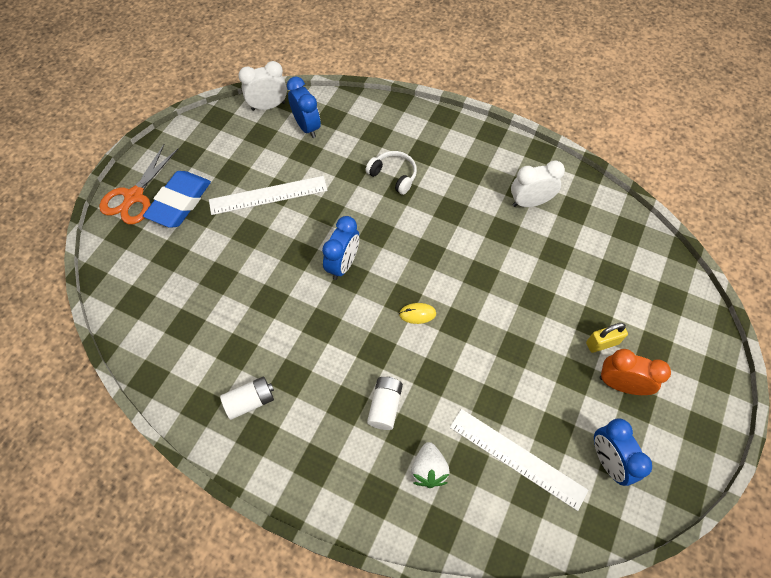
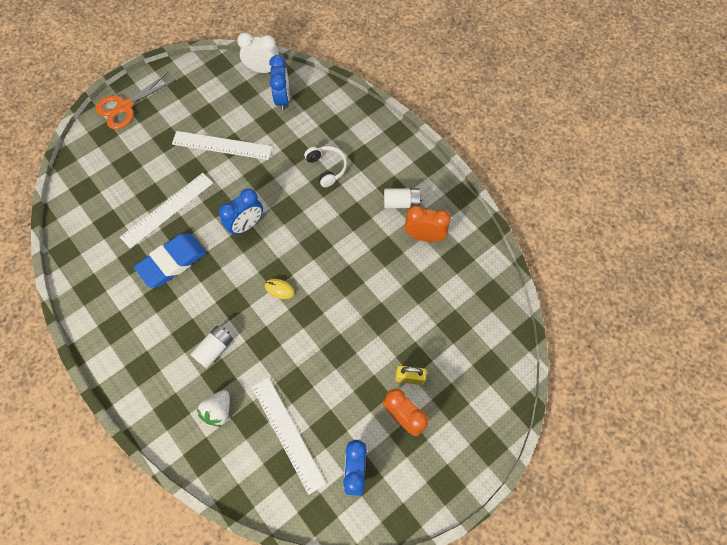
camera: 25 degrees right, 5 degrees up
(180, 202) = (155, 125): blue eraser -> blue eraser (172, 262)
(245, 283) = (167, 209): none -> white ruler
(250, 401) = (123, 300): white battery -> white battery (401, 202)
(530, 202) = (424, 236): white clock -> orange clock

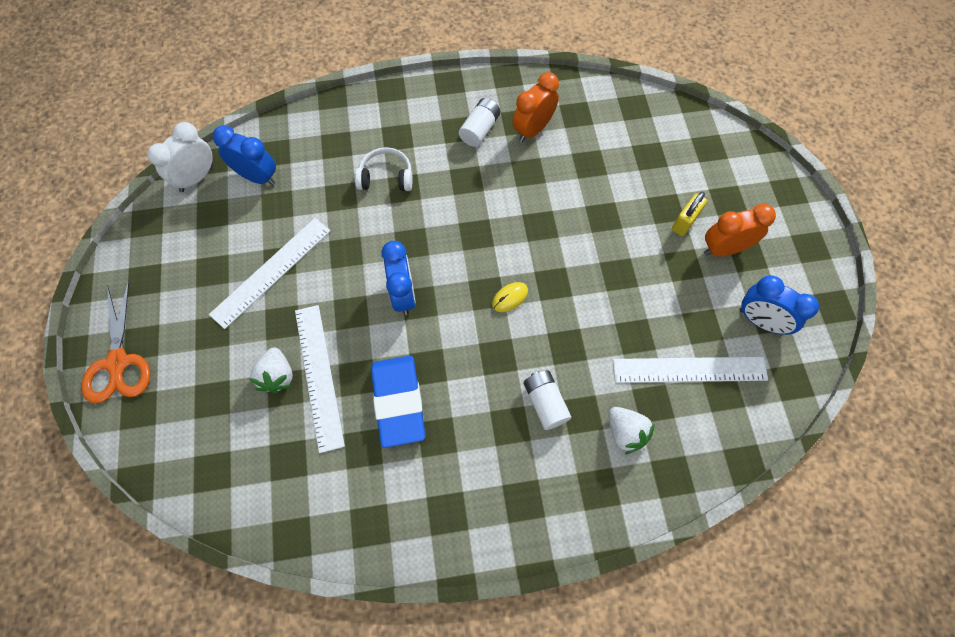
camera: 60 degrees left, 0 degrees up
(156, 188) = (277, 376): none -> white strawberry

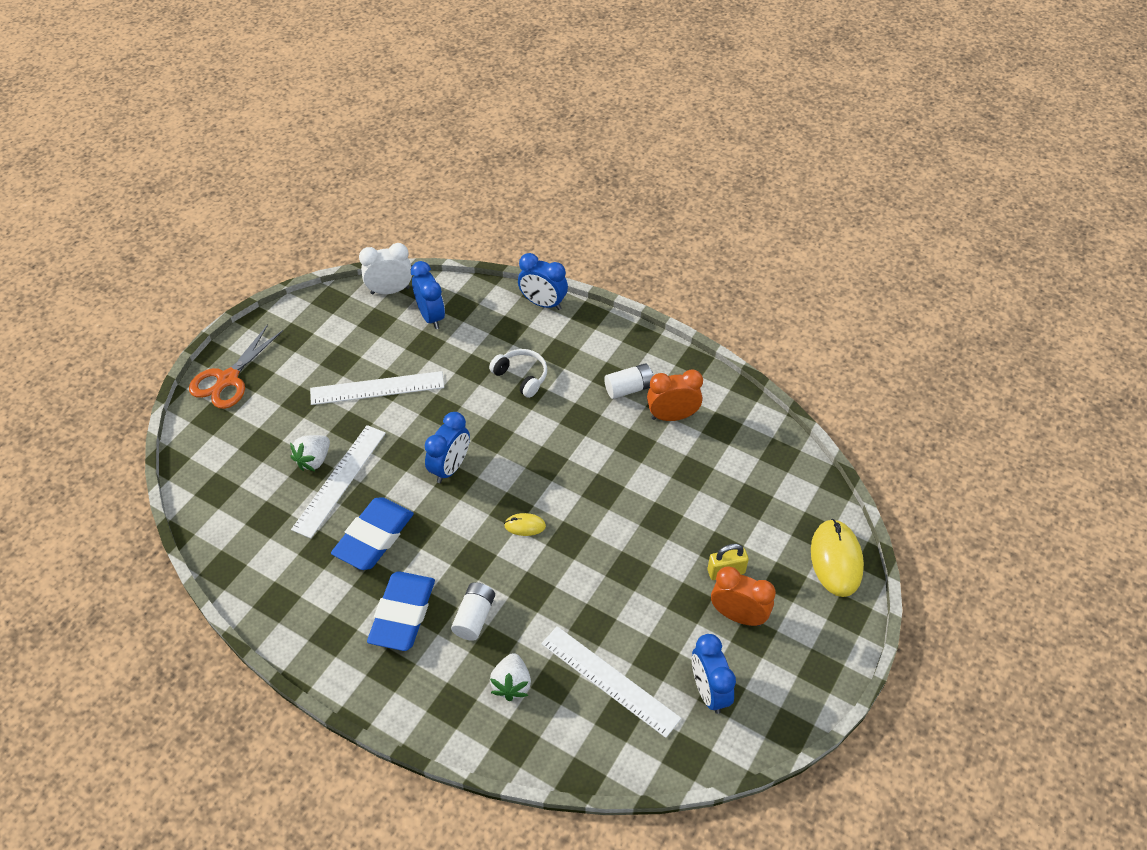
camera: 40 degrees right, 15 degrees down
(343, 104) = (543, 303): none -> blue clock
(487, 447) = (402, 614): none -> blue eraser
(744, 158) = (836, 559): none -> yellow mouse

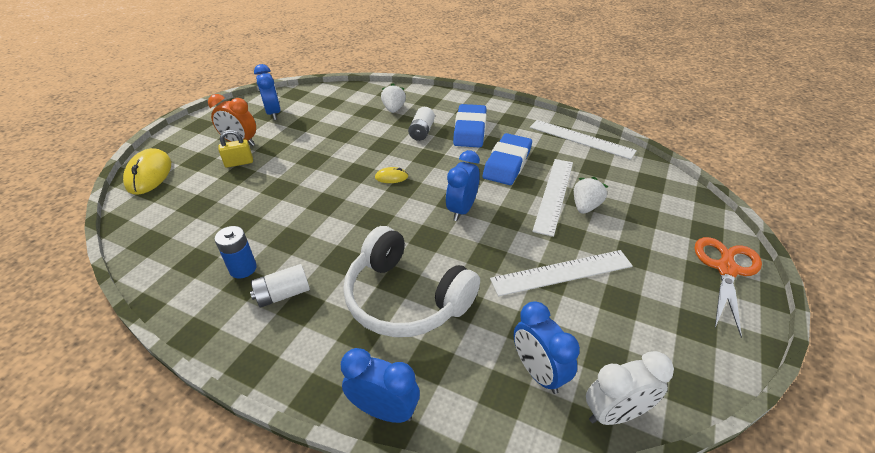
camera: 175 degrees right, 10 degrees down
(521, 376) = (405, 298): white headphones -> white headphones, size x1.97
(609, 681) = (334, 113): white ruler -> white ruler (581, 139)
(672, 416) = (243, 268): orange clock -> blue battery

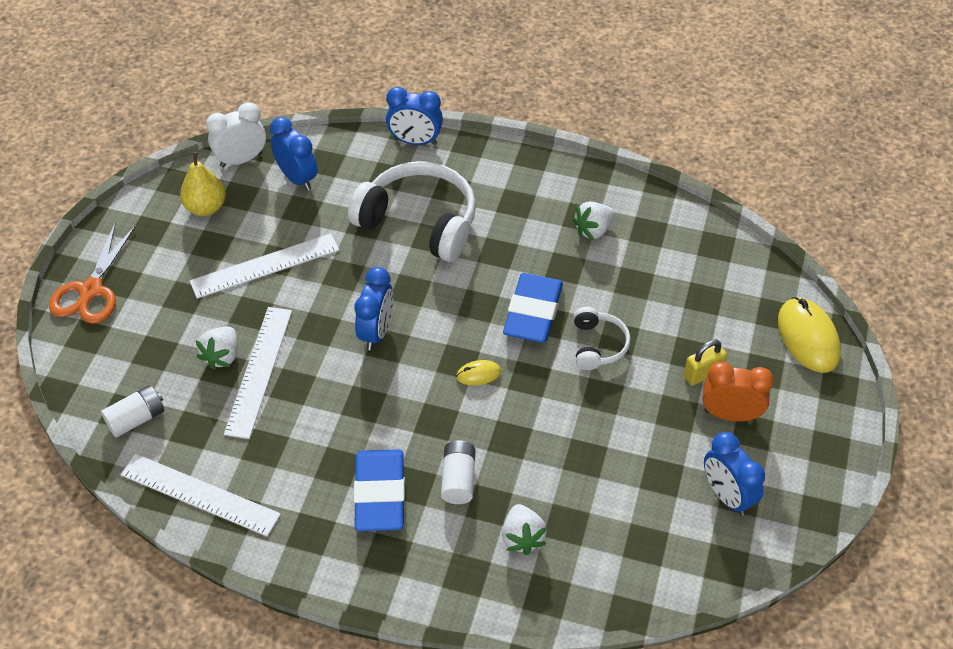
camera: 170 degrees right, 10 degrees up
(243, 268) = (593, 230): blue battery -> white strawberry
(283, 294) = (538, 211): white battery -> white battery (136, 419)
(298, 185) = (598, 345): none -> white headphones
(507, 163) = (319, 422): blue eraser -> blue eraser (533, 312)
(641, 346) = (206, 207): none -> yellow pear

